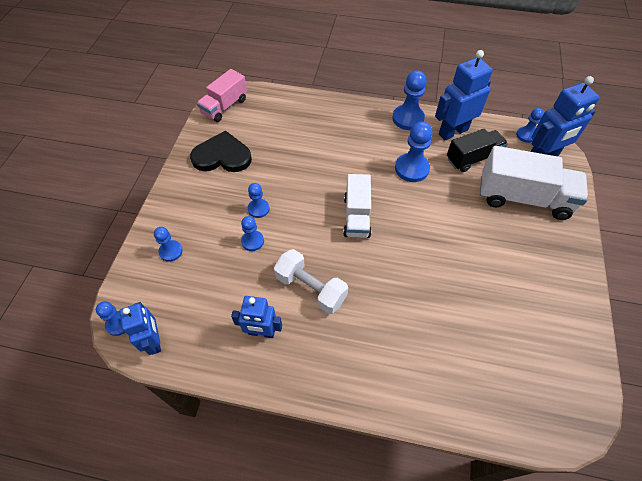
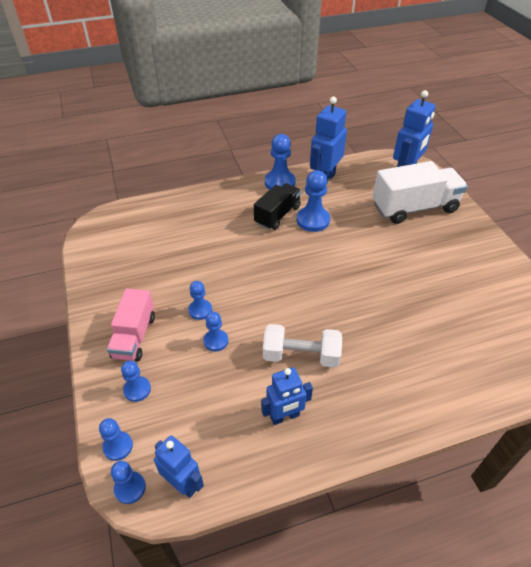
camera: 30 degrees left, 10 degrees down
(222, 156) = (127, 279): black heart -> none
(224, 106) = (97, 234): pink truck -> pink truck (134, 336)
(356, 216) = (295, 277): white truck -> none
(473, 158) = (355, 194): black truck -> black truck (277, 215)
(526, 135) = (381, 162): blue pawn -> blue pawn (118, 446)

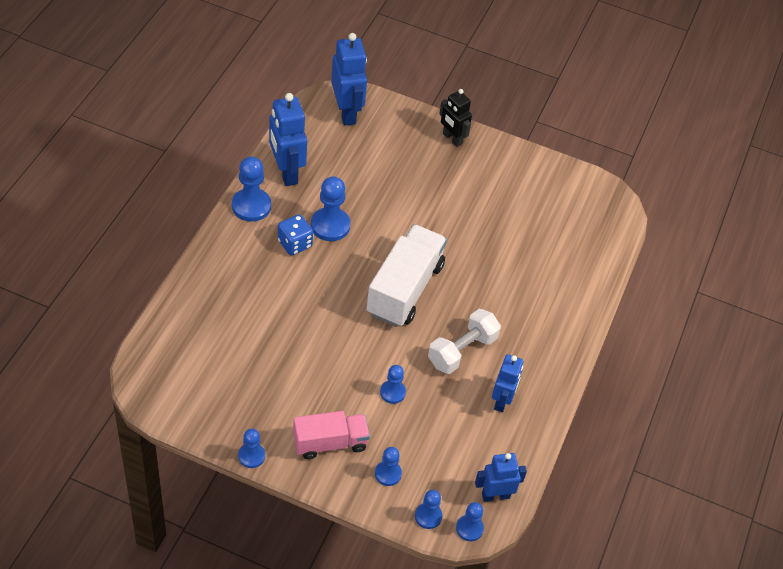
camera: 55 degrees left, 5 degrees up
(134, 336) = (330, 443): pink truck -> pink truck turned 60 degrees counterclockwise
(200, 310) = (349, 380): blue pawn -> blue pawn (251, 456)
(277, 215) = (295, 244): black truck -> blue dice
(414, 208) = (395, 149): white truck -> white truck (405, 289)
(466, 226) = (452, 139): none -> black robot

